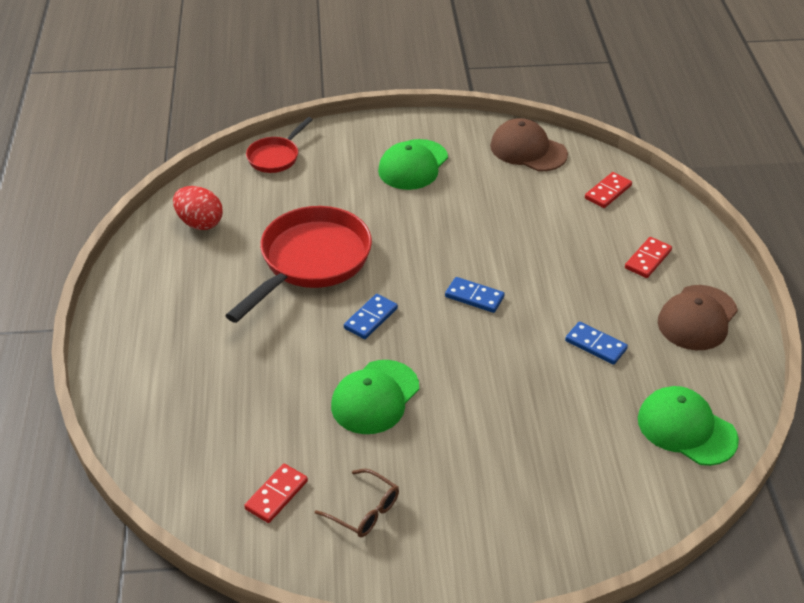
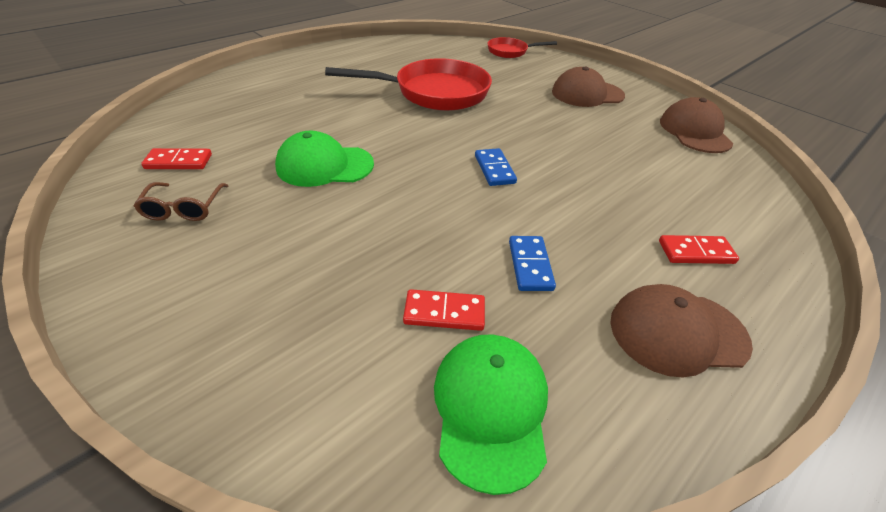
camera: 50 degrees right, 0 degrees up
(200, 223) = (418, 51): red egg -> none
(371, 318) = (409, 133): blue domino -> none
(413, 165) = (587, 94): green cap -> brown cap
(608, 192) = (730, 190): red domino -> red domino (444, 312)

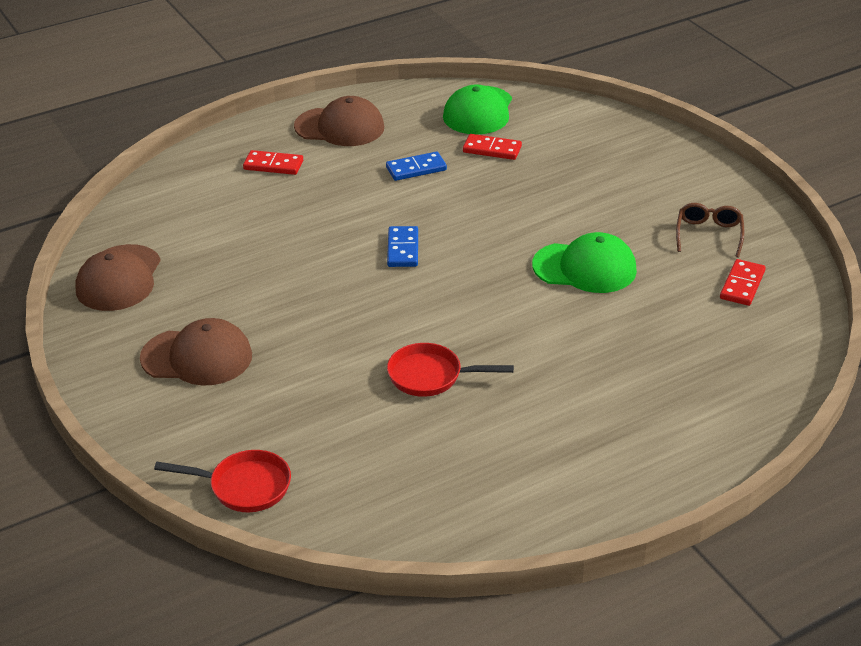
camera: 165 degrees left, 5 degrees down
(179, 161) = (742, 285): red domino -> red domino turned 75 degrees counterclockwise
(434, 93) = (431, 376): red pan -> red pan, size x0.52
(530, 265) = (416, 169): blue domino -> blue domino turned 60 degrees clockwise

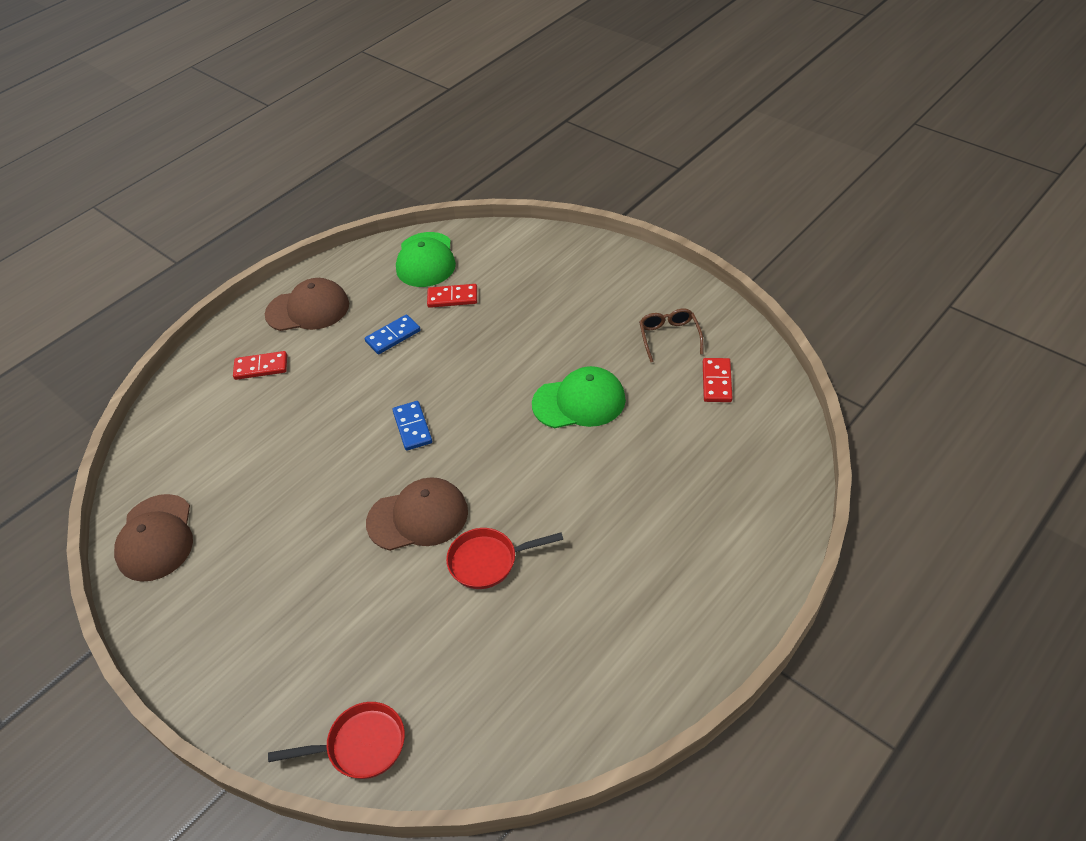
camera: 15 degrees left, 10 degrees up
(197, 357) = (263, 607): brown cap -> brown cap (418, 517)

